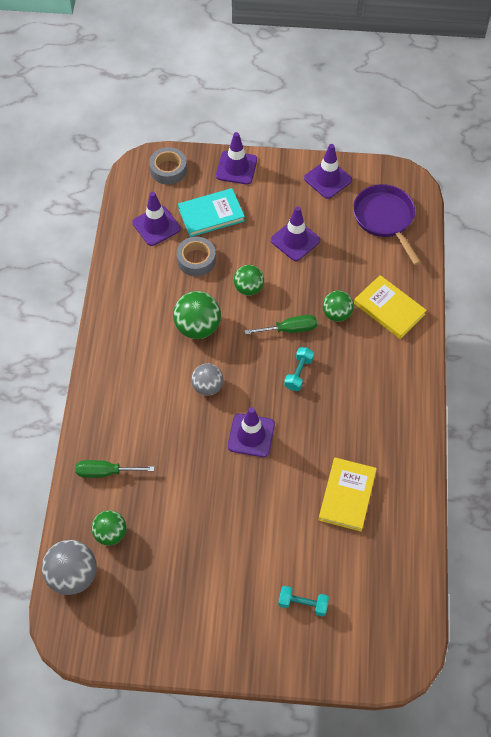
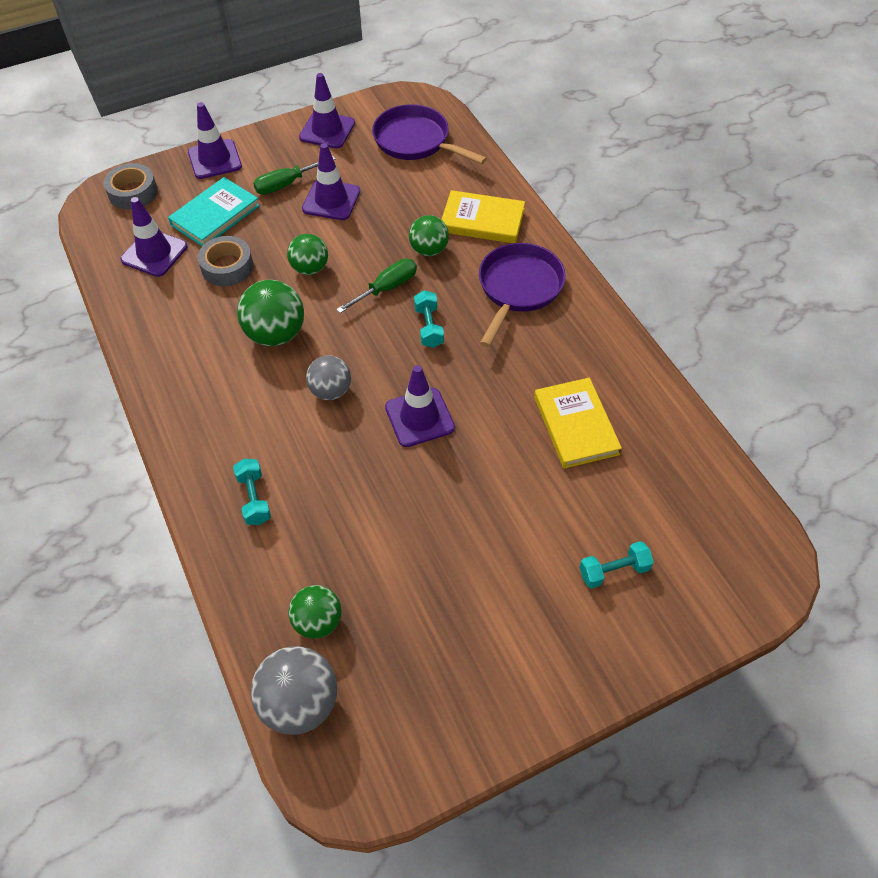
camera: 30 degrees left, 5 degrees down
(106, 472) = (263, 551): green screwdriver -> green screwdriver (286, 184)
(119, 435) = (254, 498): none -> turquoise dumbbell
(378, 375) = (518, 288): none -> purple pan

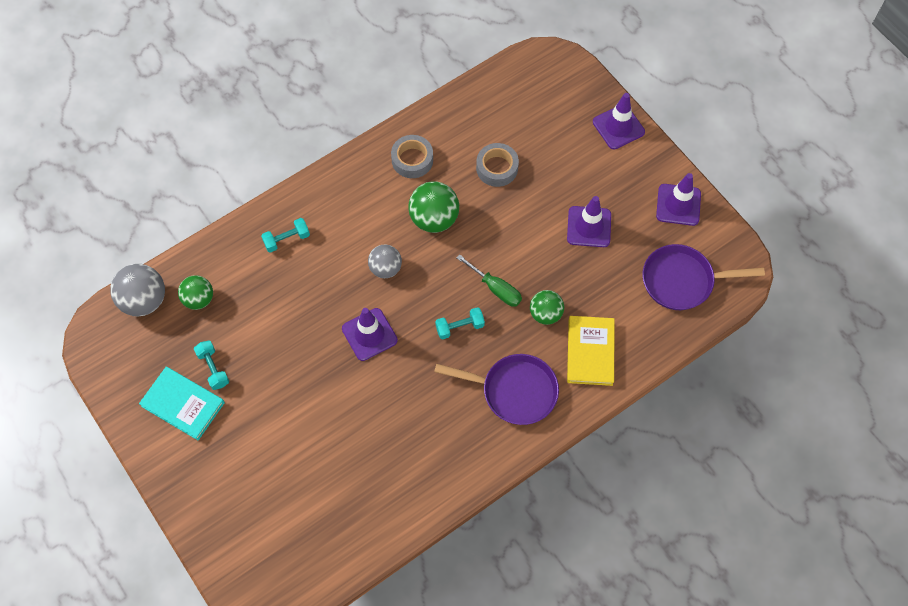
camera: 80 degrees right, 10 degrees up
(133, 192) = (565, 79): grey tape -> grey tape (412, 160)
(154, 253) = (501, 114): purple traffic cone -> none
(215, 215) = (552, 145): turquoise book -> turquoise book (183, 404)
(286, 184) = (600, 188): green screwdriver -> none
(310, 268) = (506, 227): green ball -> none
(415, 141) = (682, 281): purple pan -> purple pan turned 120 degrees counterclockwise
(576, 425) = (377, 449): yellow book -> none
(613, 571) = (252, 486): turquoise dumbbell -> turquoise dumbbell (213, 368)

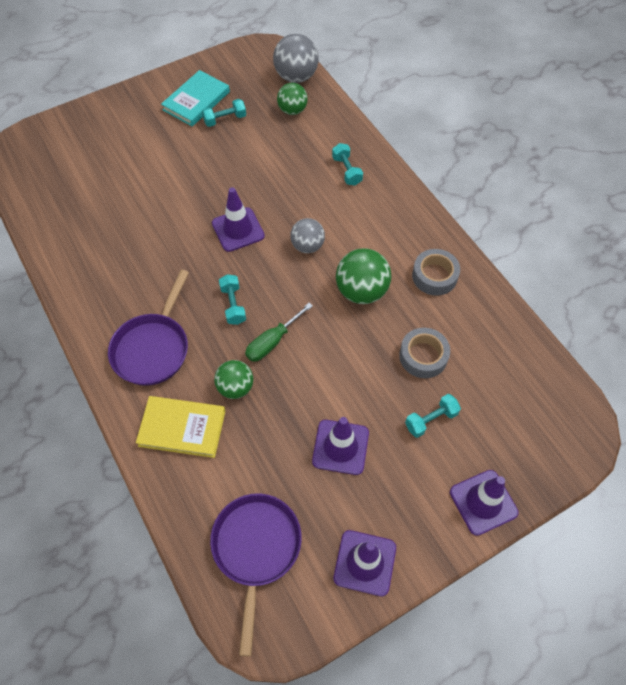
camera: 95 degrees right, 5 degrees down
(555, 162) = (431, 420): none -> turquoise dumbbell

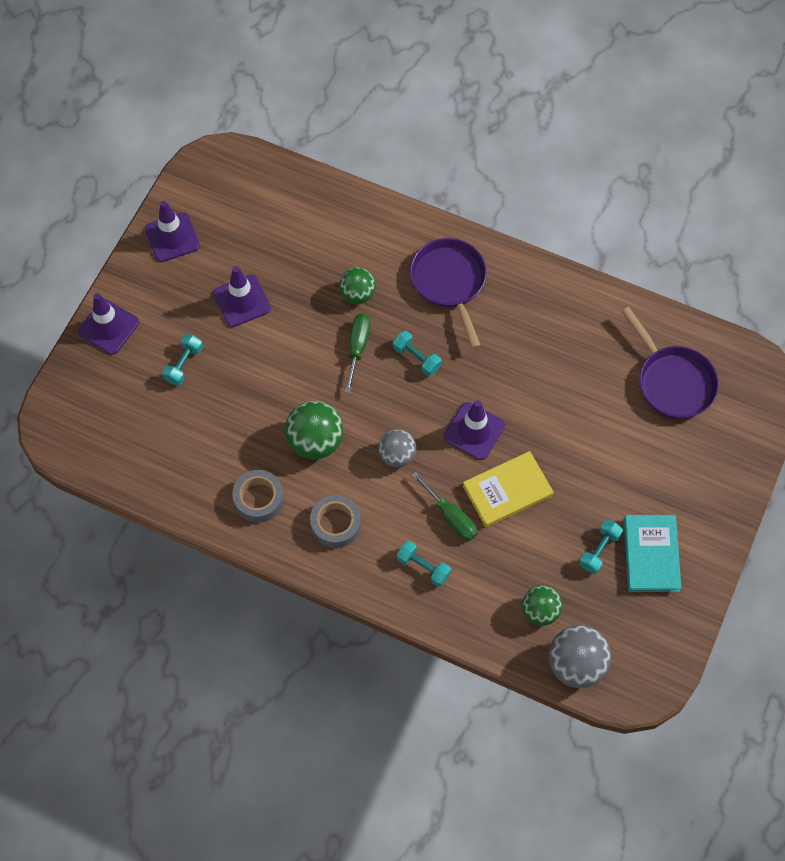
camera: 145 degrees right, 5 degrees up
(182, 428) = (372, 241): yellow book -> yellow book (507, 491)
(256, 549) = (254, 201): purple pan -> purple pan (672, 381)
(302, 188) = (450, 516): none -> green screwdriver
(423, 356) = (222, 414): grey tape -> grey tape (335, 524)

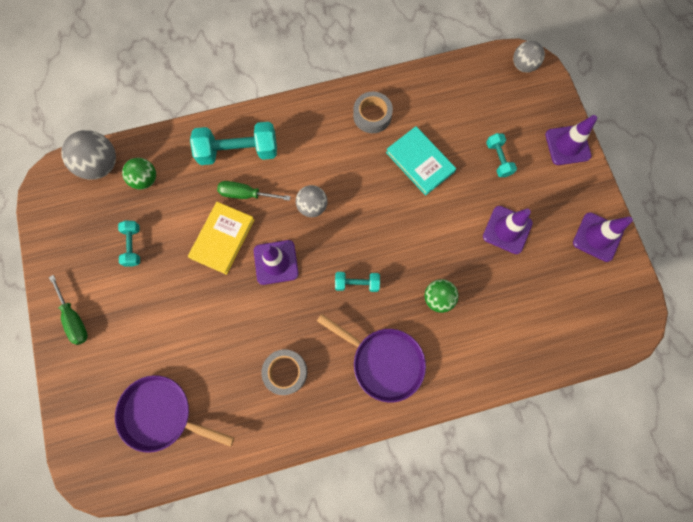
camera: 140 degrees right, 10 degrees up
(61, 431) = (523, 65): none -> grey ball
(315, 441) = (371, 175): green ball -> none
(335, 524) = (313, 136): grey tape -> grey tape (285, 372)
(357, 348) = (402, 258): green screwdriver -> green screwdriver (74, 318)
(423, 567) = (238, 151): turquoise dumbbell -> turquoise dumbbell, size x1.90
(651, 555) = (96, 269): turquoise book -> turquoise book (420, 162)

